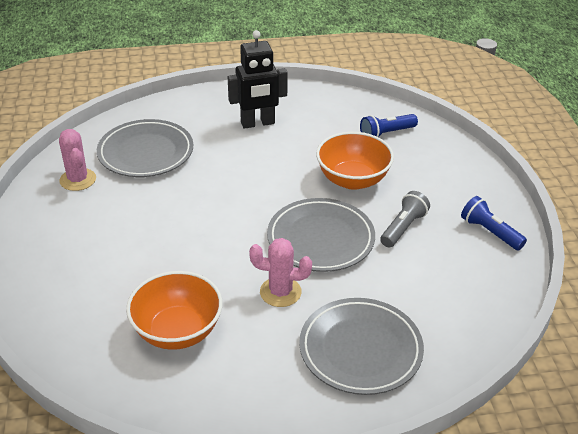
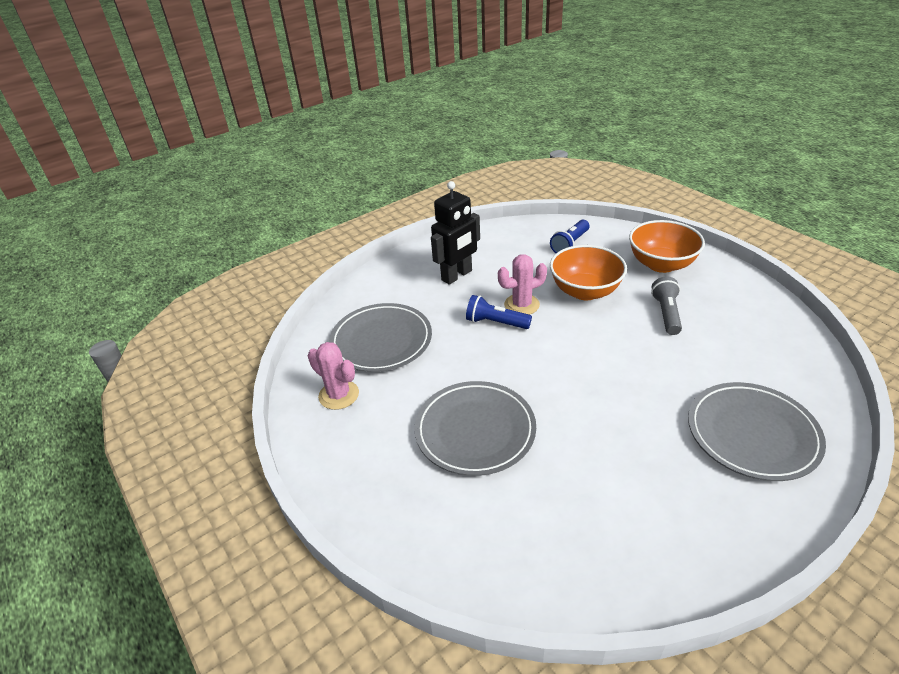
camera: 25 degrees left, 0 degrees up
(177, 331) = (586, 500): orange bowl -> orange bowl (661, 264)
(280, 292) = (634, 415): pink cactus -> pink cactus (521, 305)
(320, 239) = (614, 352): grey plate -> grey plate (475, 431)
(490, 232) = (730, 289): blue flashlight -> blue flashlight (495, 323)

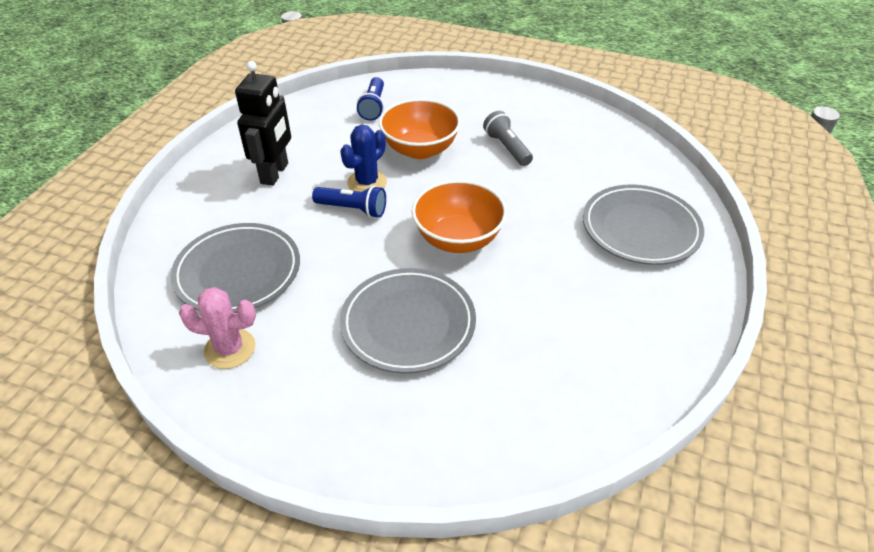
camera: 35 degrees left, 5 degrees up
(495, 323) = (353, 209): blue flashlight -> blue flashlight turned 150 degrees counterclockwise
(521, 305) = (367, 182): pink cactus -> blue cactus
(661, 264) = (472, 103): orange bowl -> orange bowl (458, 239)

